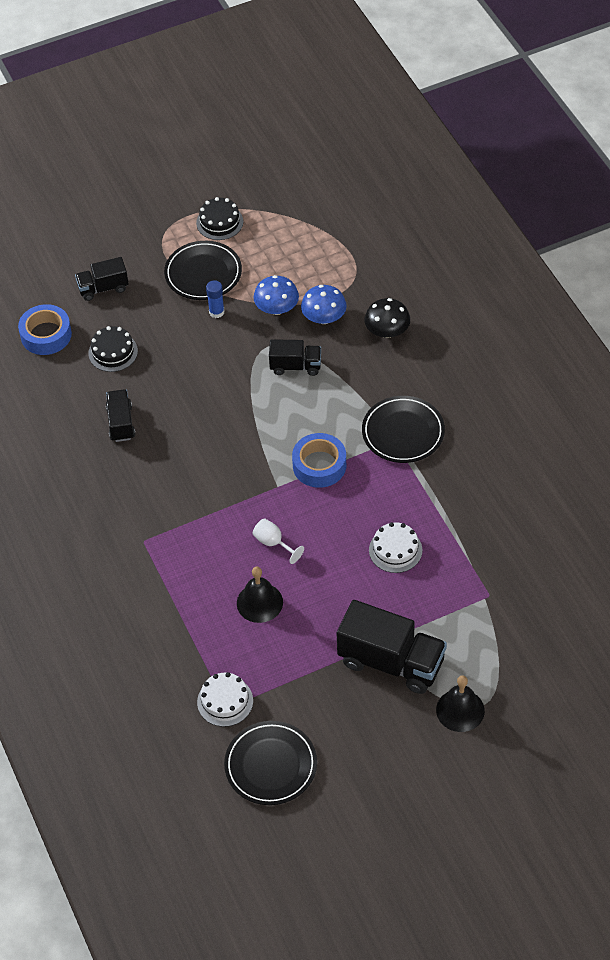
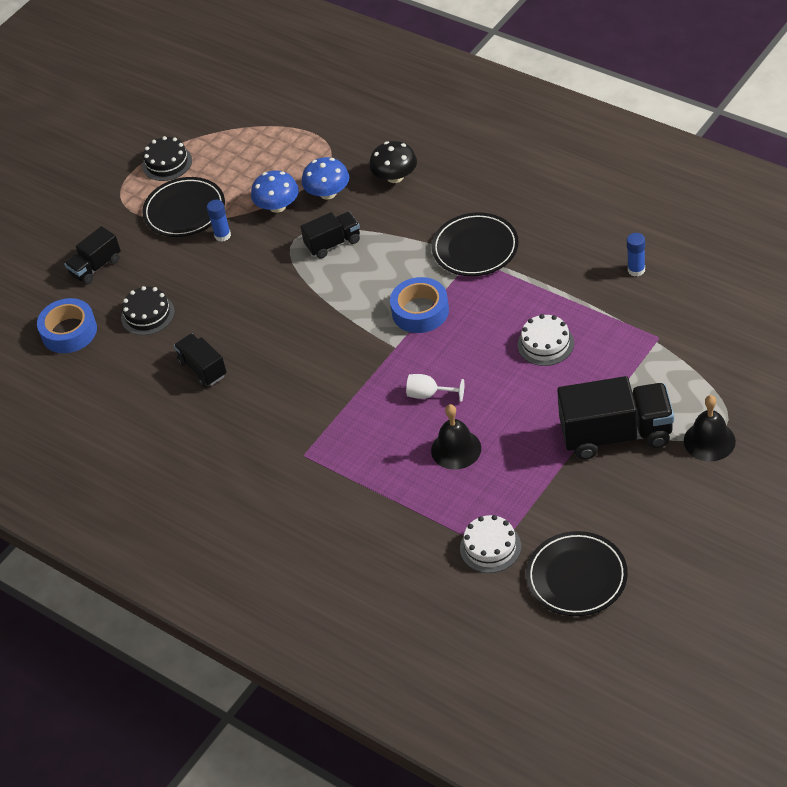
camera: 25 degrees left, 5 degrees down
(517, 524) = (636, 270): none -> blue glue stick

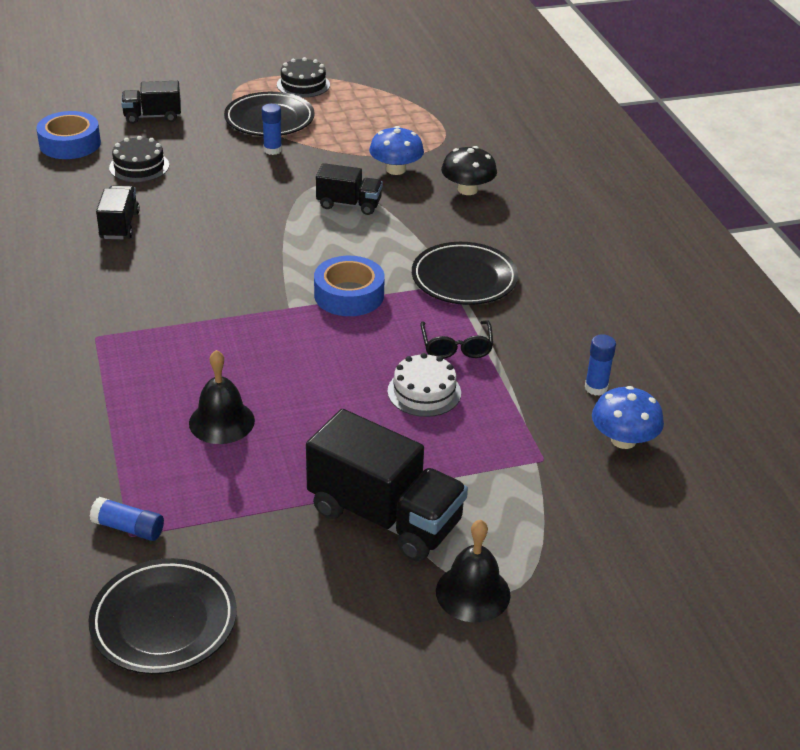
camera: 30 degrees right, 10 degrees down
(277, 206) = (343, 155): blue mushroom -> blue mushroom (623, 440)
(429, 394) = (263, 362): white goblet -> none
(490, 547) = (128, 528): white cake -> blue glue stick
(528, 300) = (456, 347): none -> black glasses

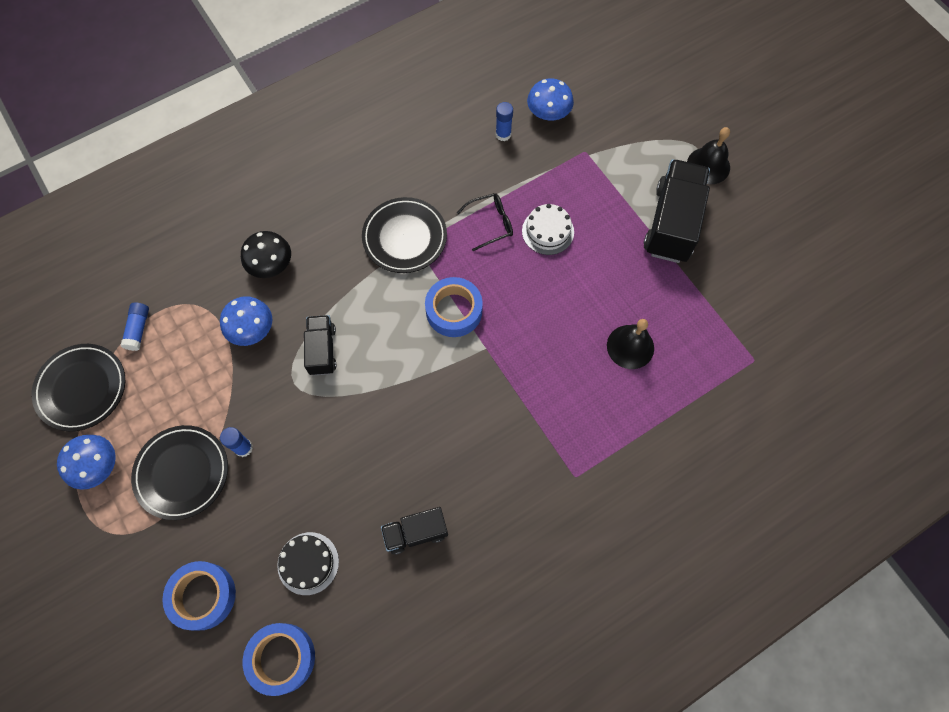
camera: 105 degrees left, 30 degrees up
(128, 528) = (749, 363): blue glue stick -> blue glue stick (138, 329)
(153, 116) = (203, 596): black truck -> blue tape
(164, 621) = (805, 313): black plate -> black plate (82, 388)
(303, 85) = (97, 466): black cake -> blue mushroom

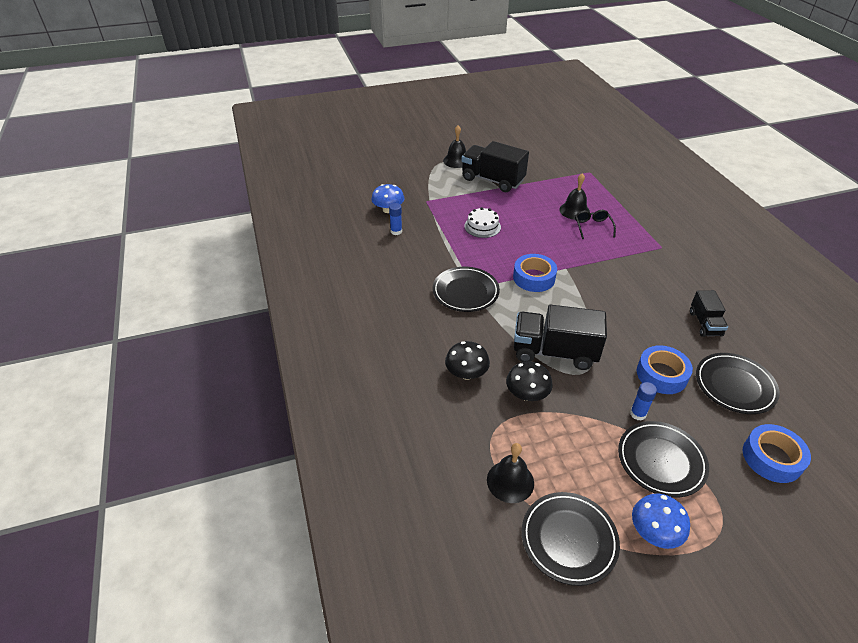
camera: 75 degrees left, 25 degrees down
(138, 329) = (510, 481): blue glue stick -> black bell
(252, 329) = (527, 394): blue mushroom -> black mushroom
(282, 658) = (812, 412): blue tape -> blue tape (661, 374)
(308, 563) = (734, 386): black cake -> black plate
(322, 350) = (554, 352): black truck -> black truck, size x1.79
(491, 223) = (468, 249): black glasses -> black glasses (592, 227)

